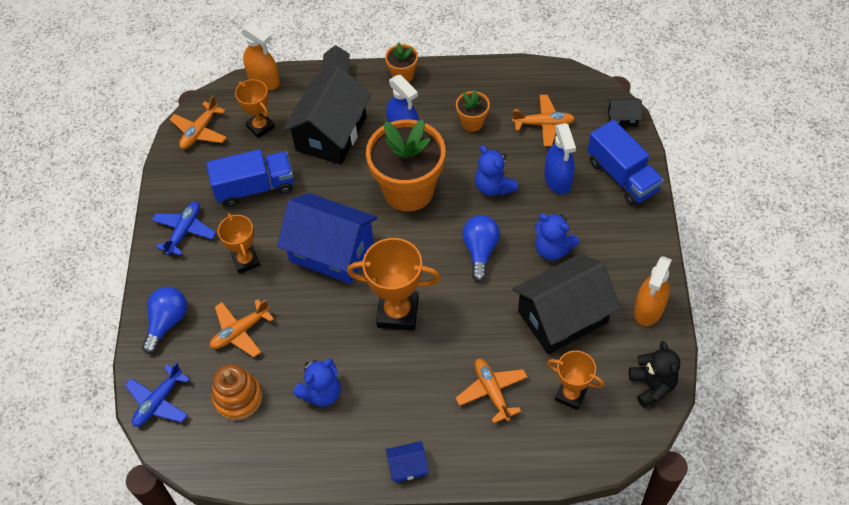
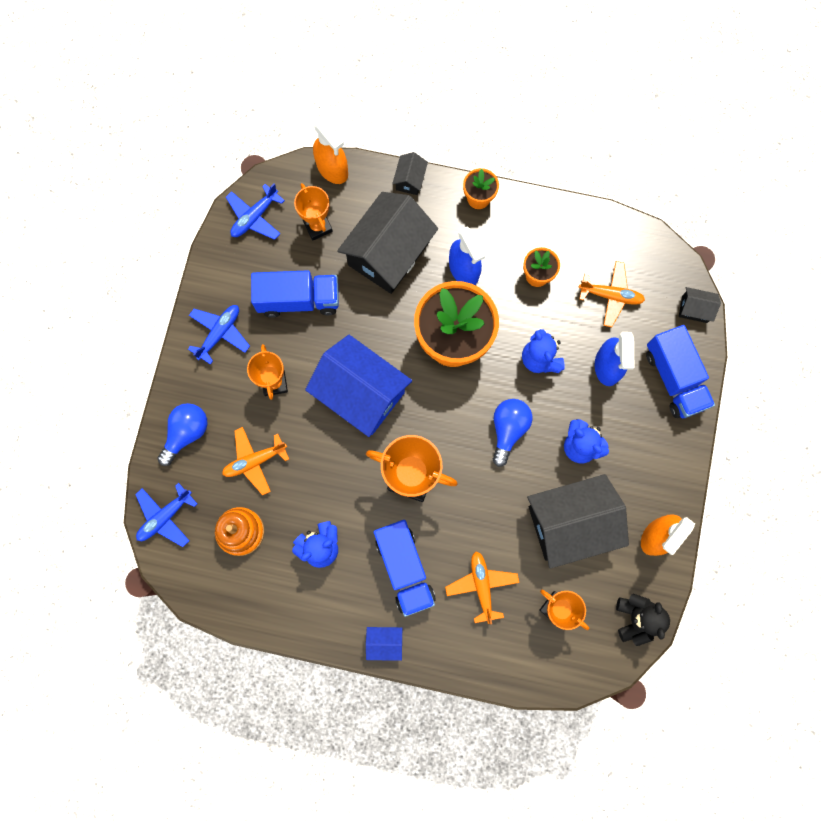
camera: 10 degrees right, 20 degrees up
(200, 131) = (255, 217): orange plane -> blue plane
(411, 393) = (404, 568): none -> blue truck

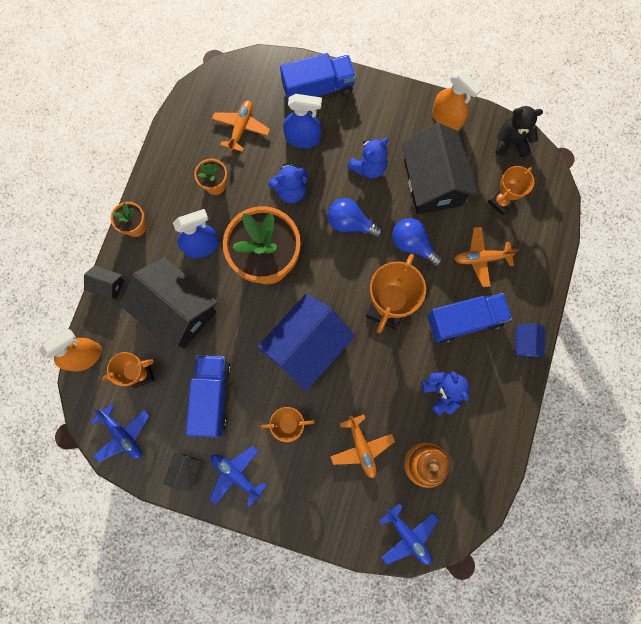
camera: 85 degrees left, 0 degrees up
(186, 433) = (330, 512): blue light bulb -> blue light bulb (412, 245)
(694, 309) = (260, 65): black house -> black house (185, 470)

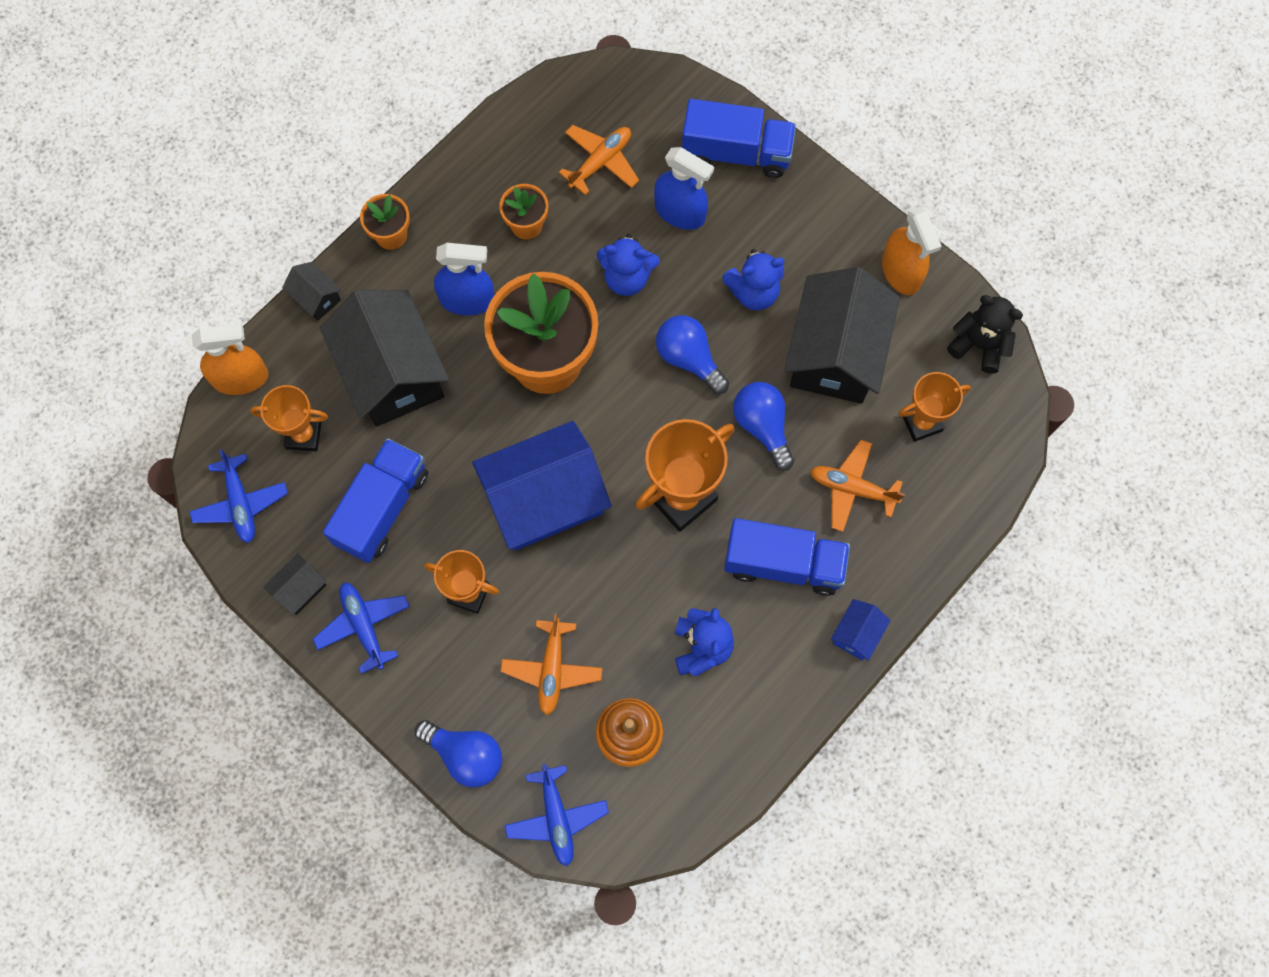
camera: 25 degrees right, 5 degrees down
(336, 524) = (465, 755): none -> blue light bulb

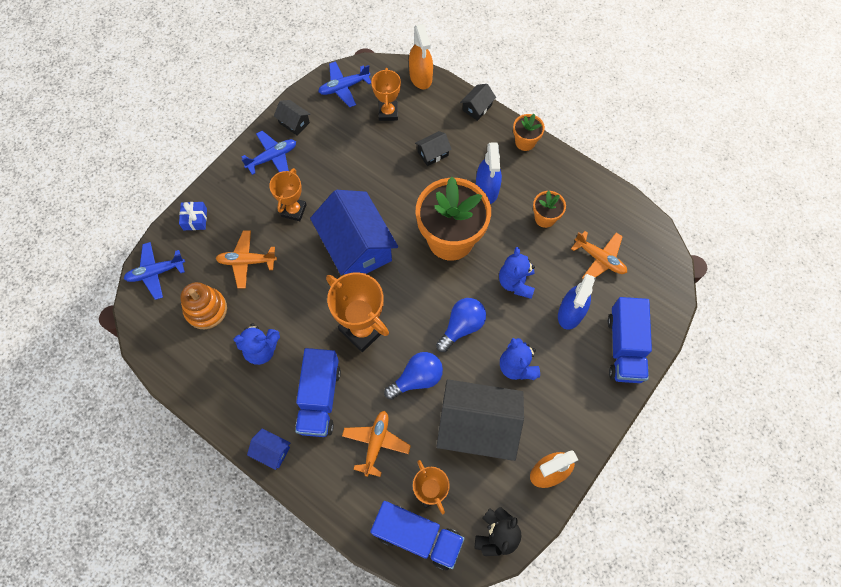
camera: 85 degrees right, 5 degrees down
(382, 508) = (345, 158): blue truck -> blue truck (417, 536)
(392, 372) = (433, 153): black house -> black house, size x0.43
(465, 755) = (195, 219): blue light bulb -> blue gift

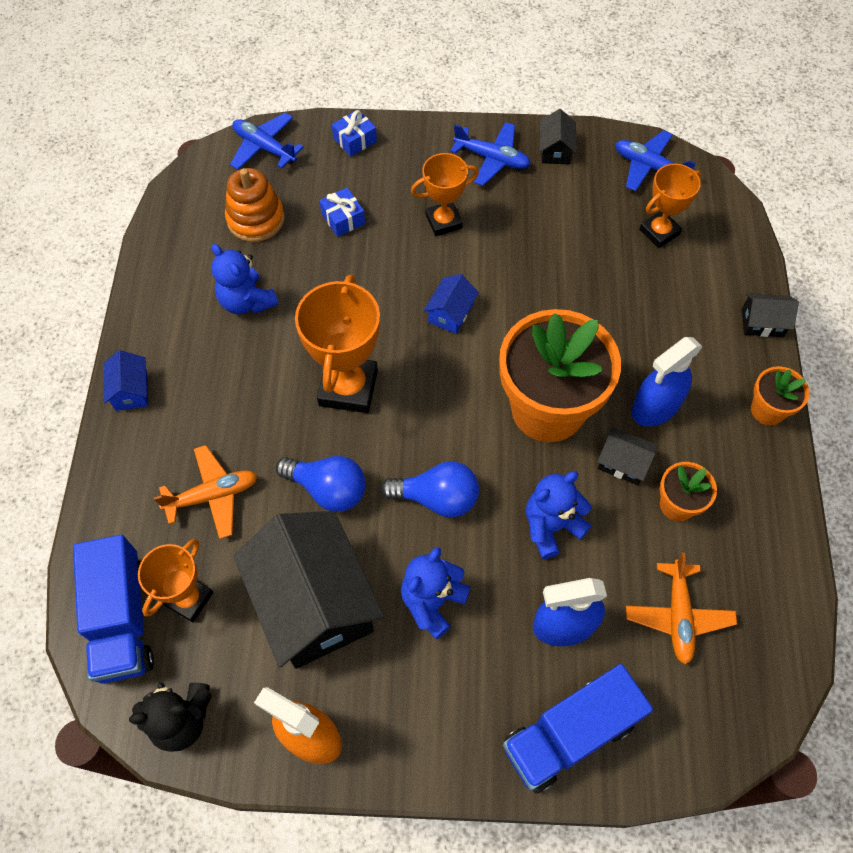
camera: 55 degrees right, 5 degrees down
(247, 261) = (343, 218): orange plane -> blue gift
(319, 398) = (228, 398): blue truck -> none
(356, 247) = (450, 313): blue house -> blue house, size x0.43
(421, 77) = (743, 234): orange spray bottle -> none
(433, 153) = (649, 314): black house -> black house (623, 463)

